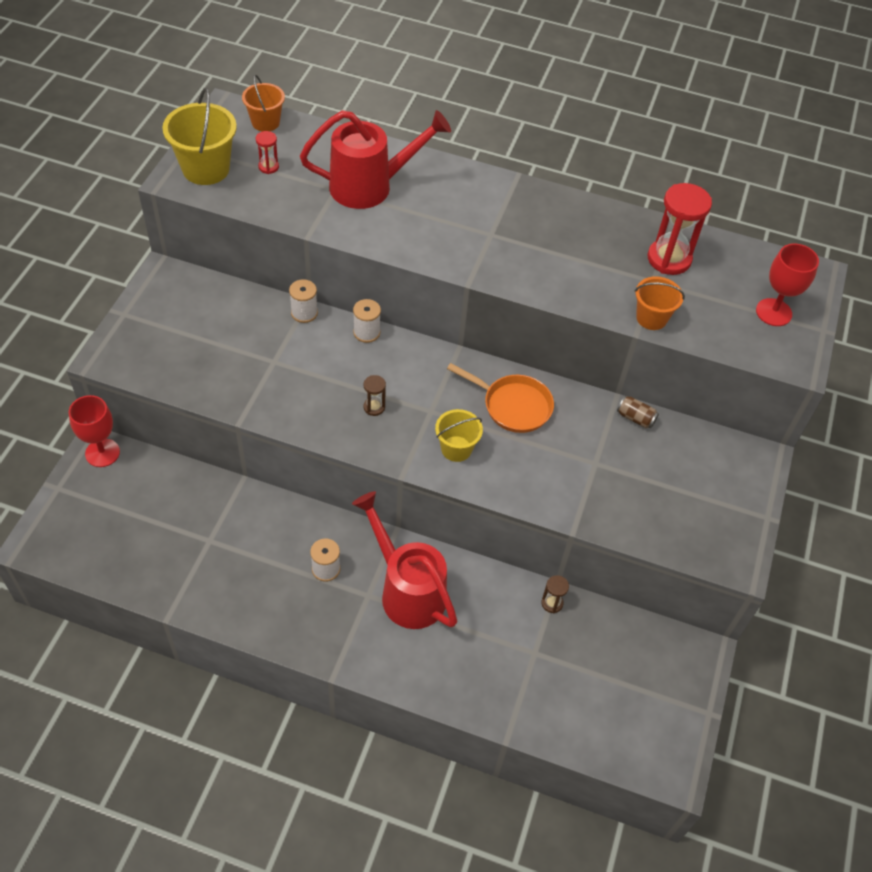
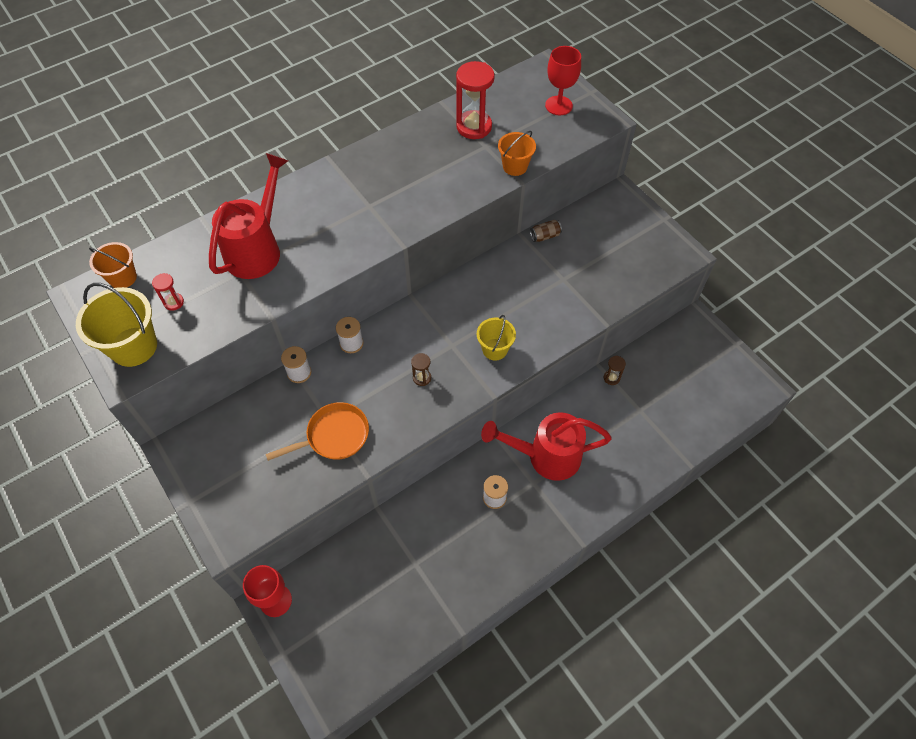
camera: 50 degrees left, 5 degrees up
(513, 406) = (484, 295): orange pan -> orange pan (334, 436)

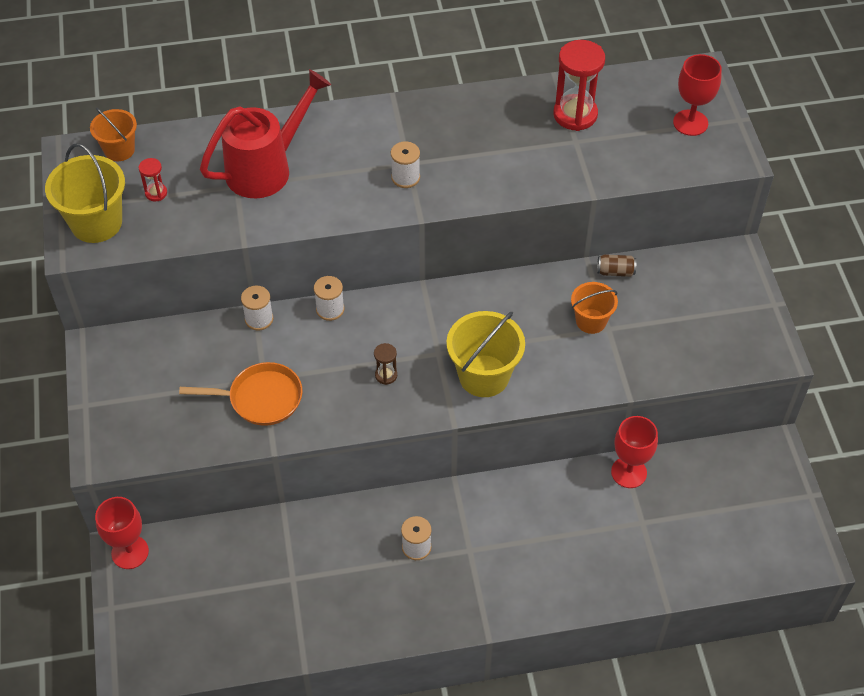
camera: 25 degrees right, 5 degrees down
(373, 217) = (405, 177): none -> white spool
(495, 349) = (484, 376): yellow bucket -> yellow bucket, size x1.62
(515, 166) = (596, 176): orange bucket -> orange bucket (591, 321)
(546, 456) = (500, 527): red watering can -> none
(611, 378) = (629, 472): brown hourglass -> red goblet

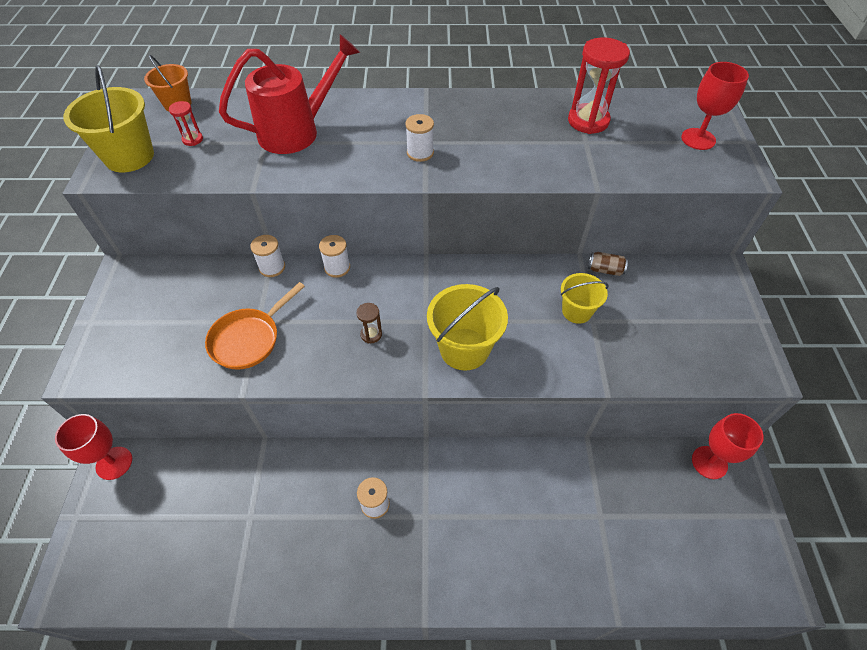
camera: 10 degrees right, 0 degrees up
(261, 398) = (248, 339): orange pan -> orange pan turned 120 degrees clockwise
(591, 321) = (576, 311): orange bucket -> yellow bucket
(629, 472) = (592, 461): red goblet -> red goblet (709, 462)

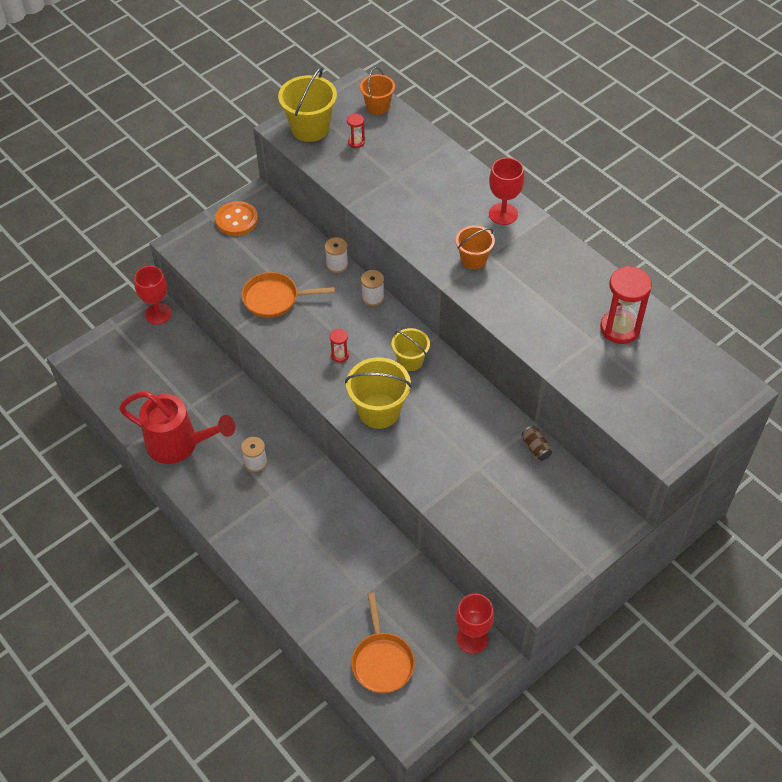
camera: 50 degrees right, 0 degrees up
(123, 304) = (237, 220): none -> orange button
(297, 131) = (421, 184): red watering can -> red watering can (179, 444)
(371, 334) = (340, 355): brown hourglass -> red hourglass
(420, 153) = (473, 259): white spool -> orange bucket
(576, 311) = (476, 453): yellow bucket -> yellow bucket (410, 361)
(688, 557) = (382, 661): none -> orange pan
(698, 139) = (676, 405): red goblet -> red goblet (503, 214)

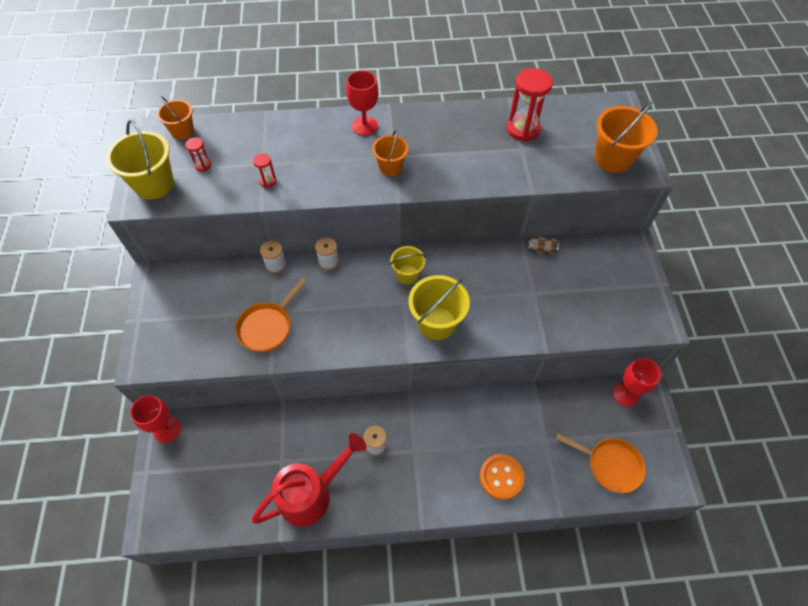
camera: 55 degrees left, 5 degrees up
(237, 220) = (161, 304): orange button -> orange button (501, 477)
(340, 355) = (363, 316): red hourglass -> red hourglass (267, 181)
(654, 419) = (613, 159): none -> orange bucket

